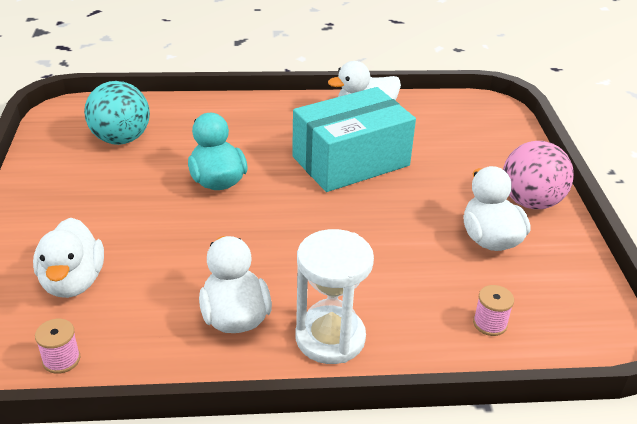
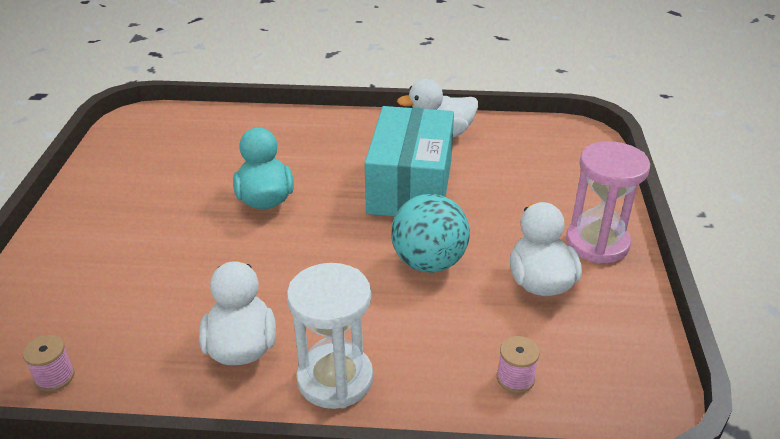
camera: 10 degrees right, 0 degrees up
(73, 282) = (91, 295): white duck -> none
(121, 139) = (182, 150): turquoise ball -> turquoise ball (429, 262)
(351, 161) = (410, 186): turquoise box -> turquoise box turned 60 degrees counterclockwise
(530, 202) = (597, 243): pink ball -> pink hourglass

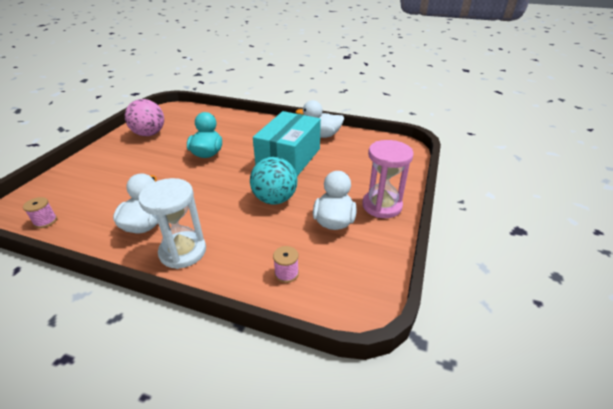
camera: 15 degrees right, 0 degrees up
(131, 177) = (149, 134): none -> pink ball

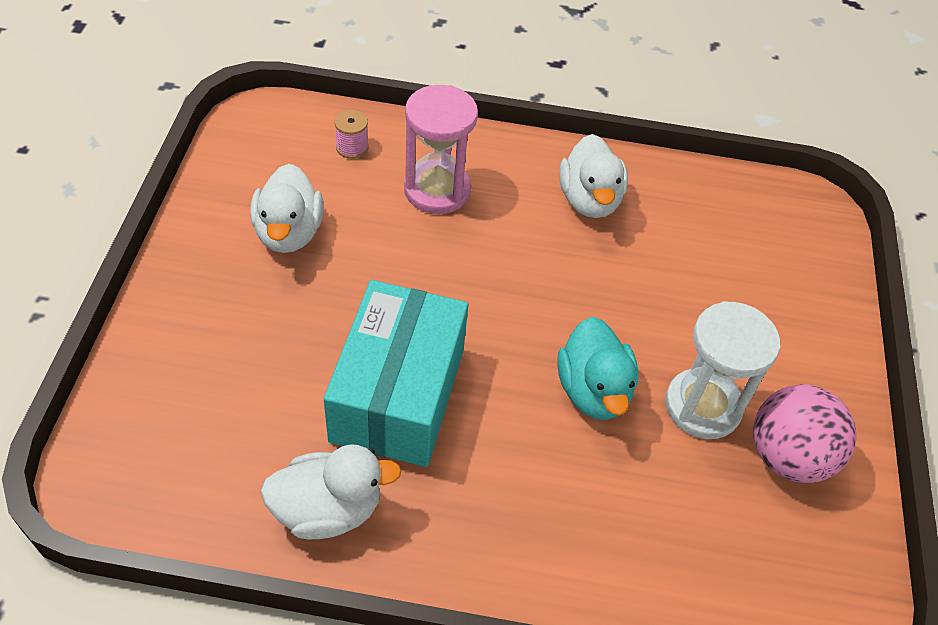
camera: 165 degrees right, 15 degrees up
(45, 221) = (744, 192): pink spool -> none
(183, 251) = (505, 164): white hourglass -> white hourglass (702, 406)
(275, 199) = (400, 270): turquoise ball -> none
(382, 206) = (200, 274): pink hourglass -> pink hourglass (437, 190)

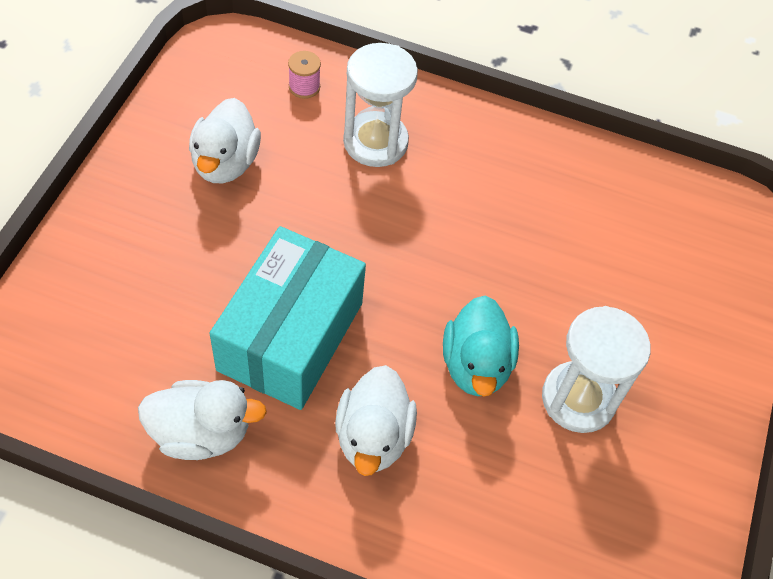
camera: 10 degrees right, 5 degrees up
(437, 190) = (375, 142): pink hourglass -> white hourglass
(589, 200) = (522, 175): white duck -> white duck (373, 437)
(788, 456) = (649, 462): pink ball -> none

